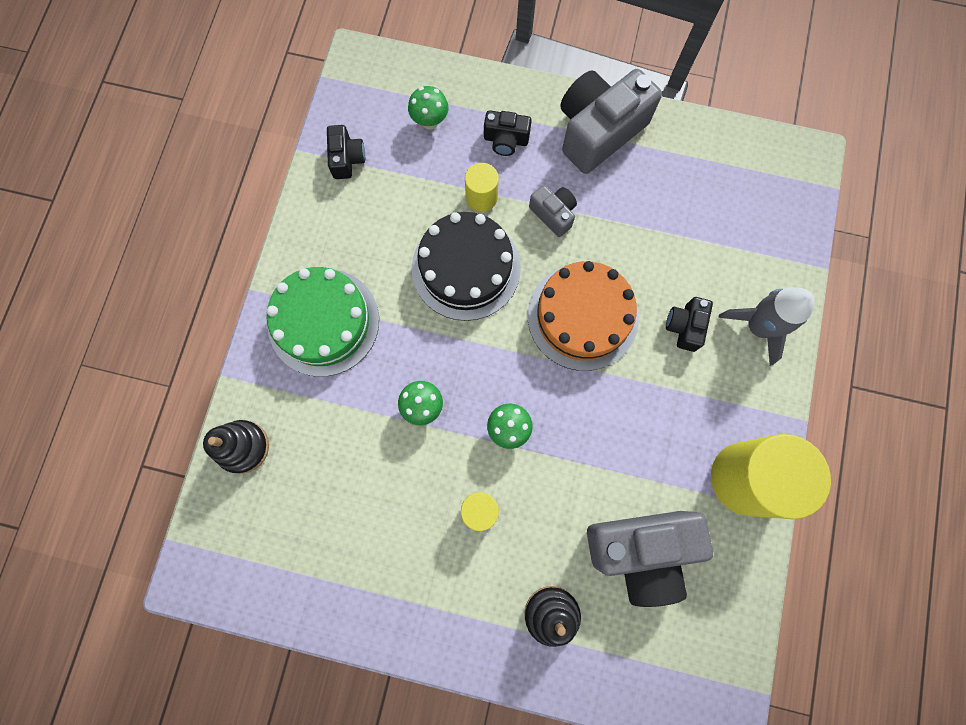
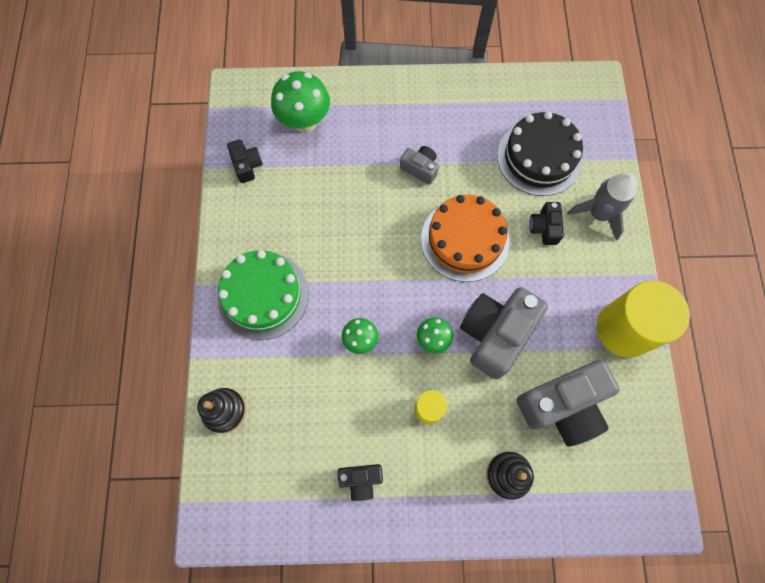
camera: 15 degrees left, 5 degrees down
(430, 121) = (305, 122): green mushroom -> green mushroom, size x1.78
(466, 268) = (364, 225): black cake -> black cake (539, 157)
(481, 197) = (361, 169): yellow cylinder -> none
(506, 140) = (367, 122): black camera -> black camera (361, 480)
(598, 131) = (436, 99): grey camera -> grey camera (495, 334)

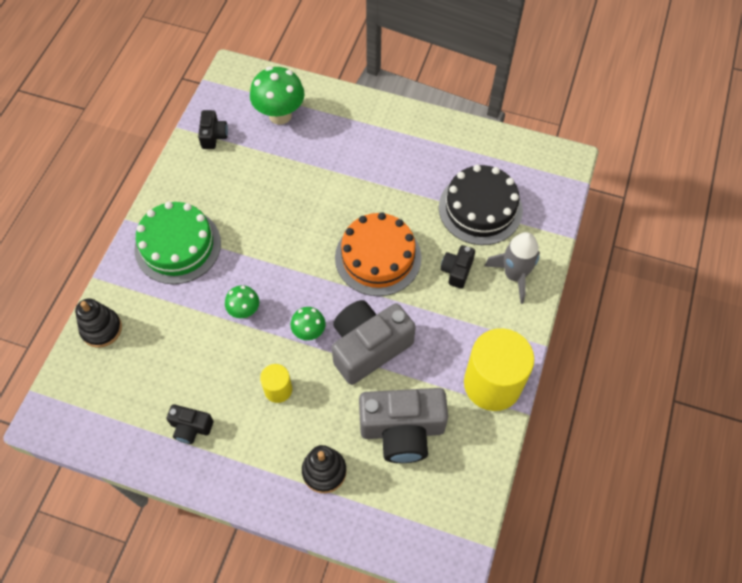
camera: 20 degrees right, 10 degrees down
(420, 168) = (365, 184): grey camera -> none

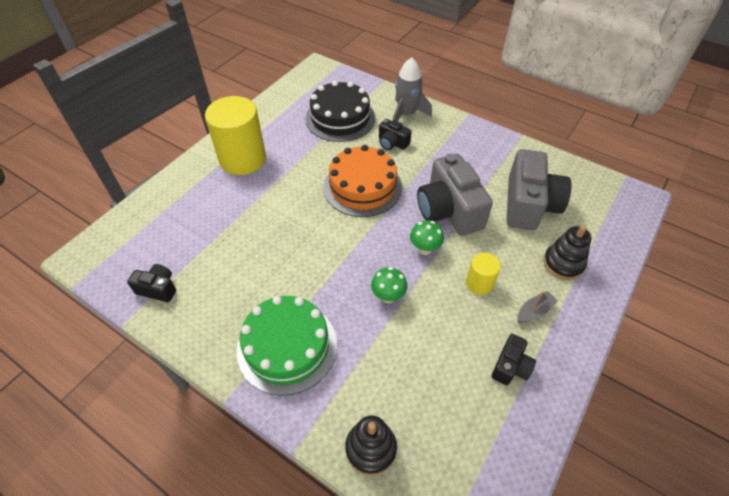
camera: 75 degrees left, 10 degrees down
(256, 444) = (534, 311): none -> grey boat
(280, 115) = (167, 226): green mushroom -> none
(492, 384) = (496, 146): yellow cylinder -> yellow cylinder (243, 159)

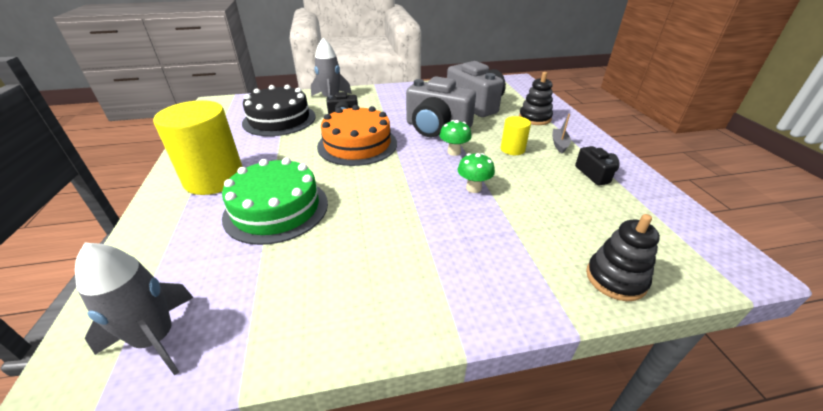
camera: 45 degrees left, 15 degrees down
(124, 261) = (156, 338): none -> grey rocket
(158, 289) = (246, 328): black camera -> none
(287, 347) = (454, 269): green cake -> green cake (276, 209)

